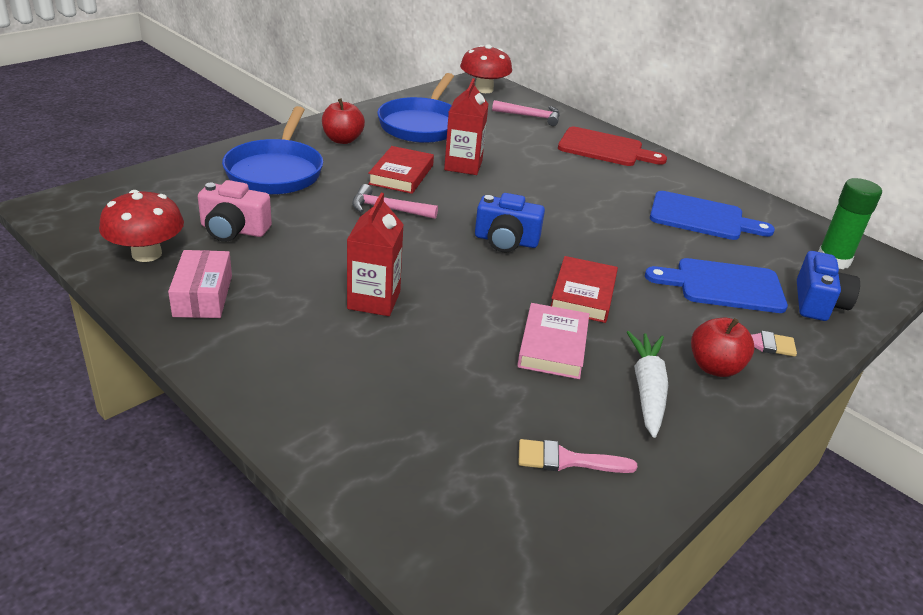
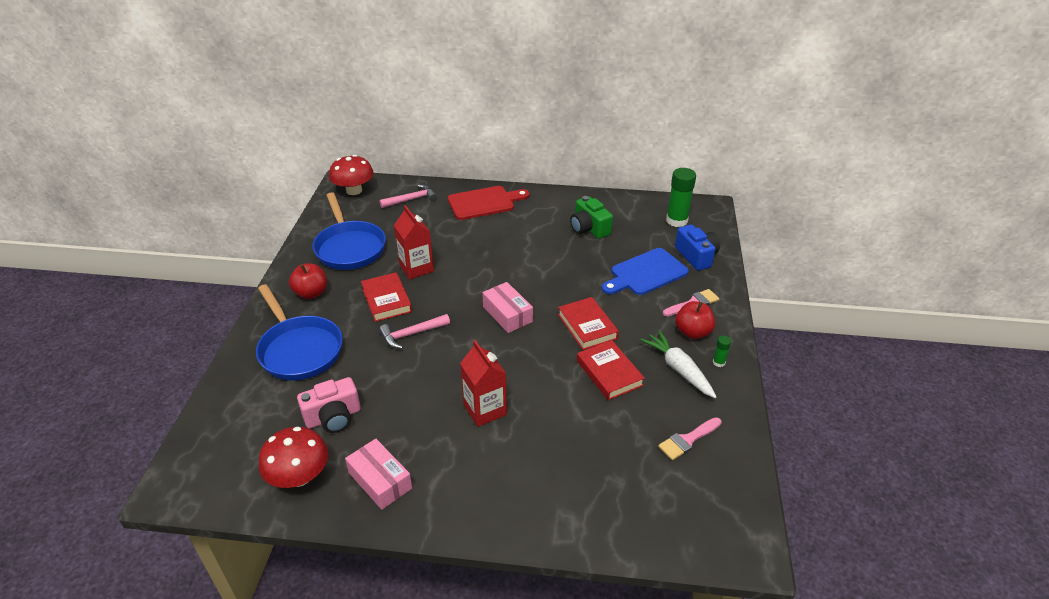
camera: 35 degrees left, 5 degrees up
(506, 241) = (507, 314): blue camera -> pink box
(553, 346) = (609, 373): pink book -> red book
(702, 217) = (589, 228): blue cutting board -> green camera
(713, 413) = (719, 362): none -> green glue stick

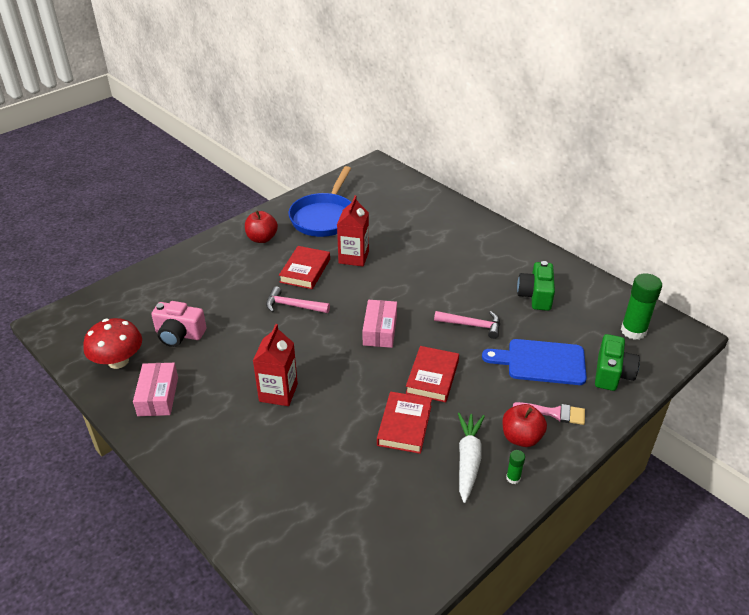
camera: 40 degrees right, 0 degrees up
(299, 349) = (210, 275): blue pan -> none
(354, 190) = (377, 174): red mushroom -> none
(411, 199) = (412, 200): pink hammer -> pink hammer (472, 325)
(484, 202) = (468, 230): red cutting board -> none
(687, 440) = (403, 521): pink brush -> none
(696, 256) = (612, 373): blue camera -> green camera

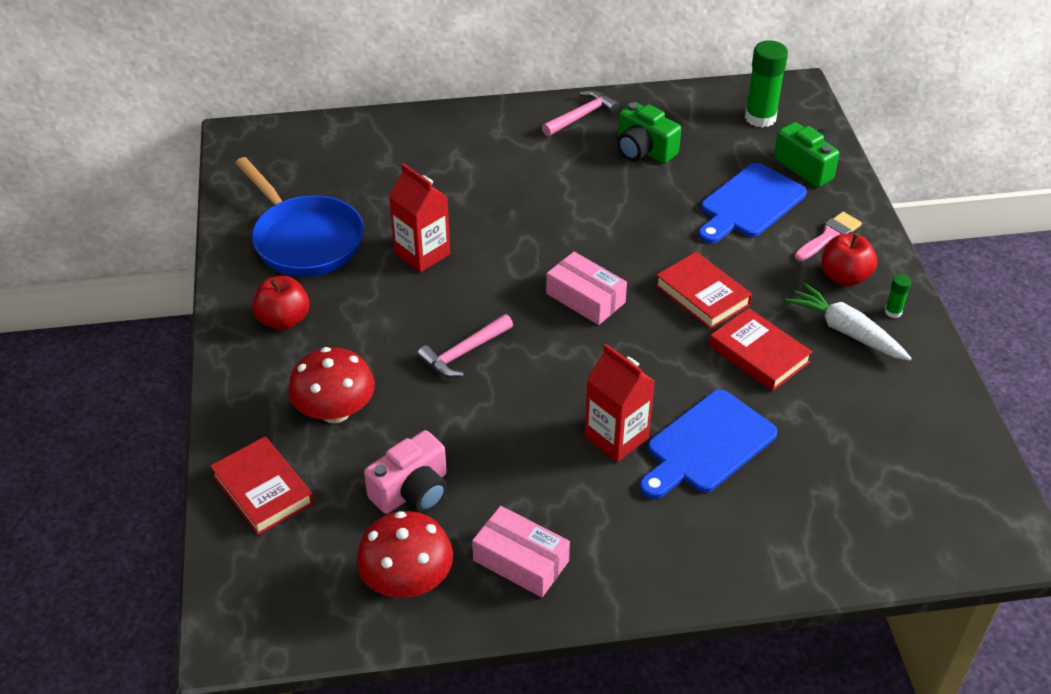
camera: 55 degrees left, 5 degrees up
(214, 284) = (335, 411): none -> red mushroom
(304, 435) = (707, 445): none -> blue cutting board
(305, 270) = (402, 309): red book -> red book (263, 489)
(472, 325) = (647, 221): pink hammer -> pink hammer (581, 116)

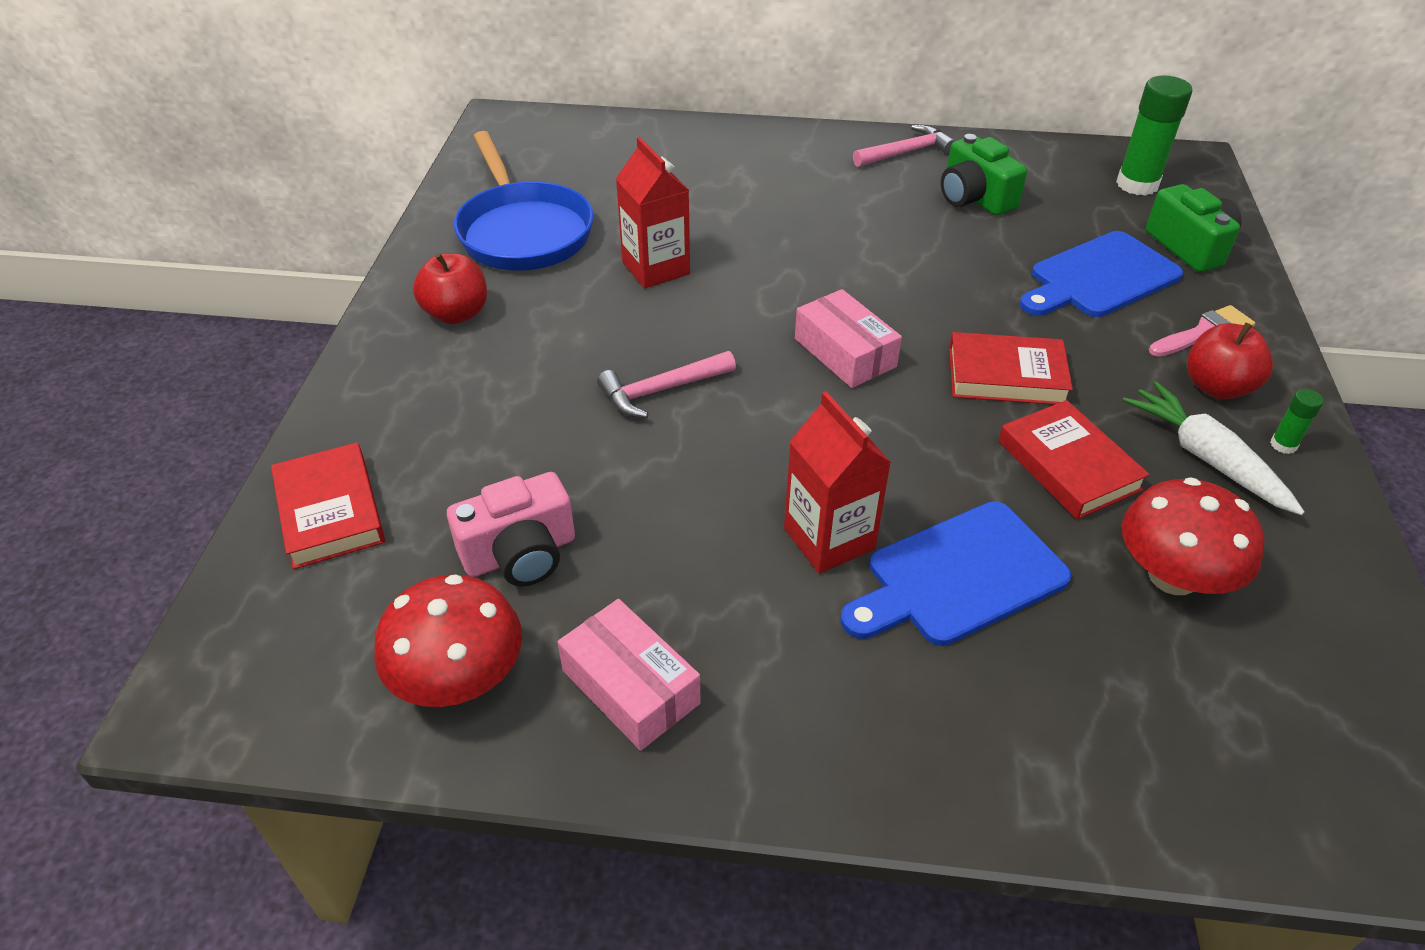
camera: 15 degrees right, 0 degrees up
(335, 411) = (468, 431): red mushroom -> red mushroom (1172, 576)
(702, 295) = (1006, 375): red book -> red book turned 60 degrees counterclockwise

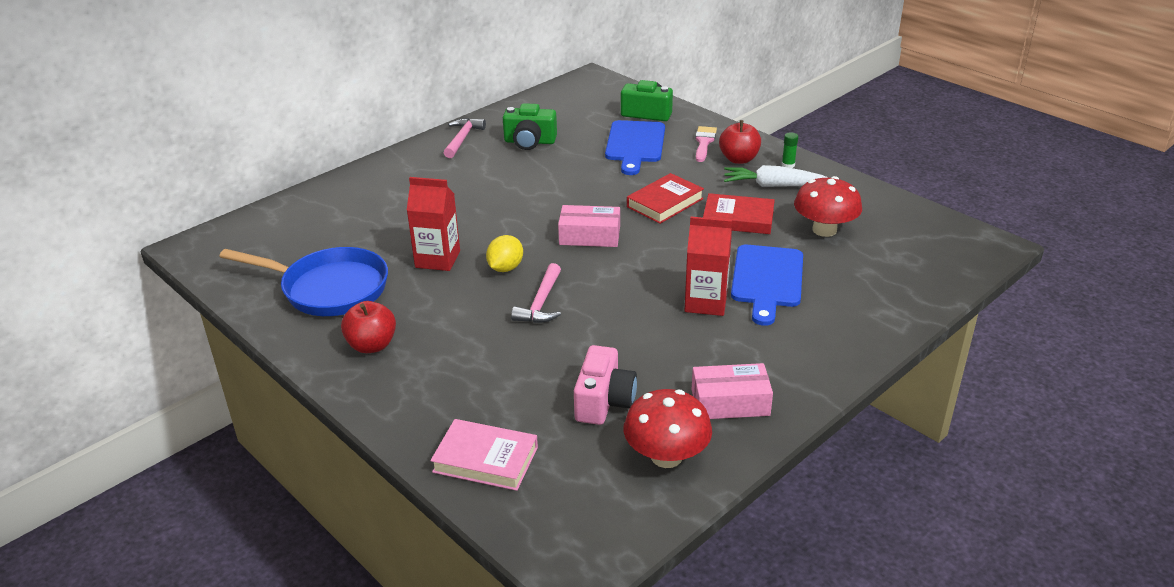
camera: 50 degrees left, 10 degrees down
(330, 511) = (485, 459): red book -> pink book
(697, 325) = (505, 268): none -> yellow lemon
(1137, 184) = (586, 99): green glue stick -> none

